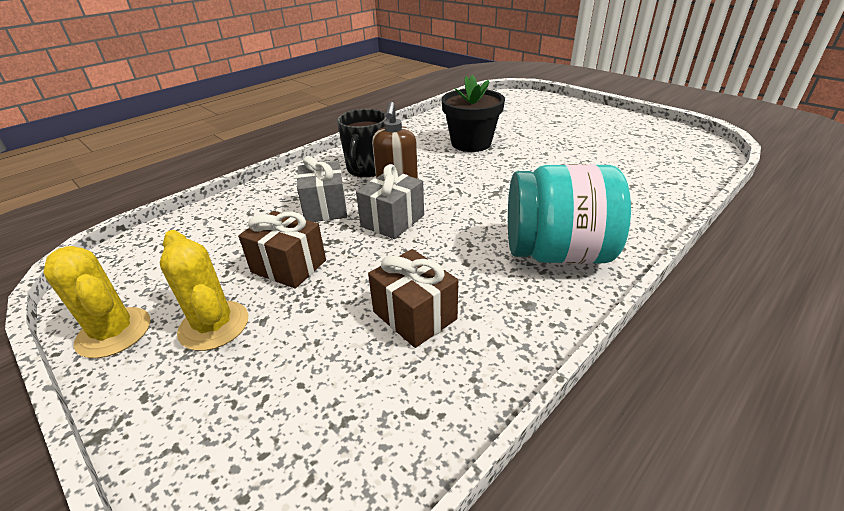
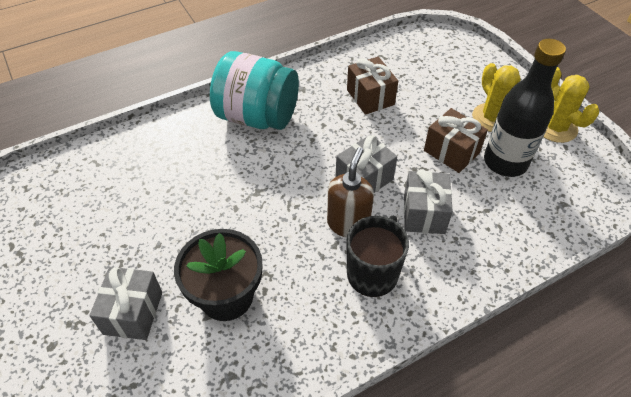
camera: 165 degrees left, 15 degrees up
(219, 269) = (505, 162): none -> black bottle
(525, 129) = (133, 313): none -> grey gift

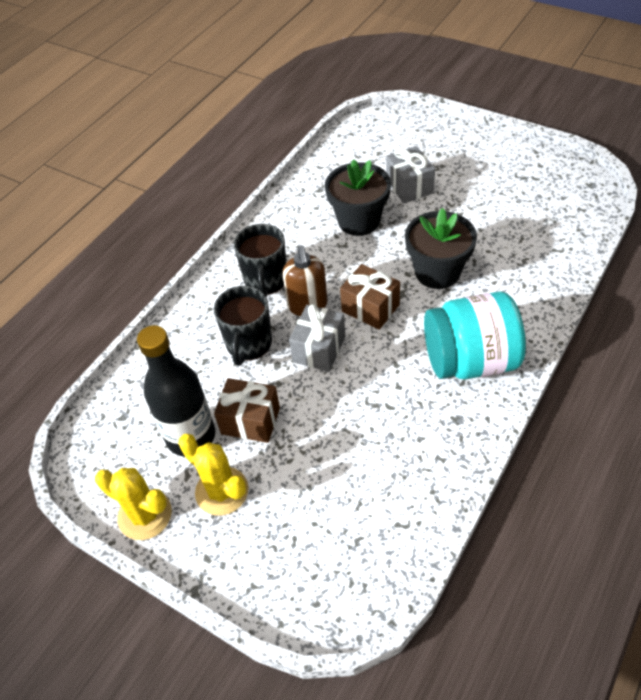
camera: 155 degrees right, 0 degrees up
(209, 195) = (437, 272): none -> black flower pot
(370, 97) = (374, 448): brown gift -> brown gift (370, 308)
(424, 213) = (248, 344): grey gift -> black mug

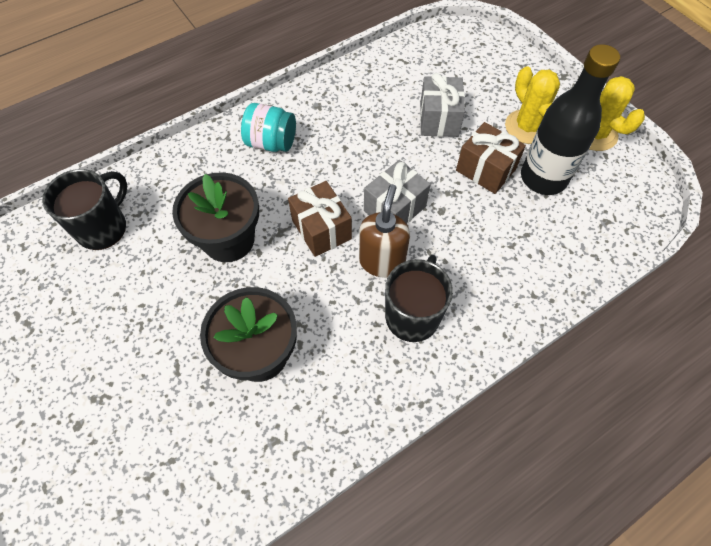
camera: 160 degrees left, 10 degrees up
(248, 344) = (461, 243): black mug -> black mug (103, 227)
(409, 187) = (161, 381): grey gift -> grey gift (439, 119)
(470, 361) = (271, 142): turquoise jar -> turquoise jar, size x0.57

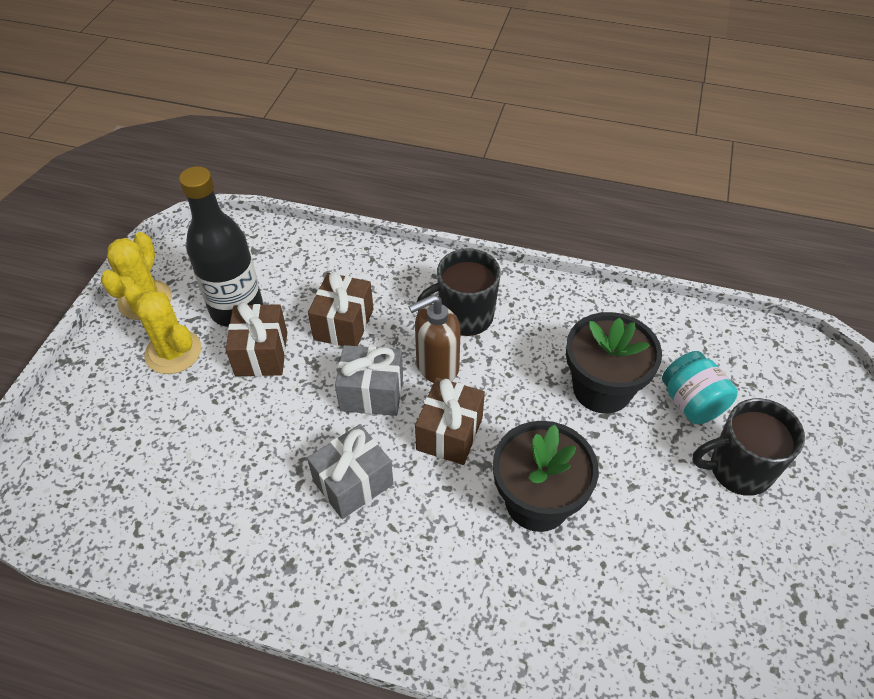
camera: 130 degrees left, 10 degrees down
(103, 227) = (651, 639): black mug -> black mug (738, 469)
(271, 142) = (387, 568): turquoise jar -> turquoise jar (691, 403)
(439, 119) = (218, 429): grey gift -> grey gift (353, 483)
(473, 231) = (344, 324): none -> brown gift
(527, 127) = (173, 352): yellow cactus -> yellow cactus turned 75 degrees counterclockwise

